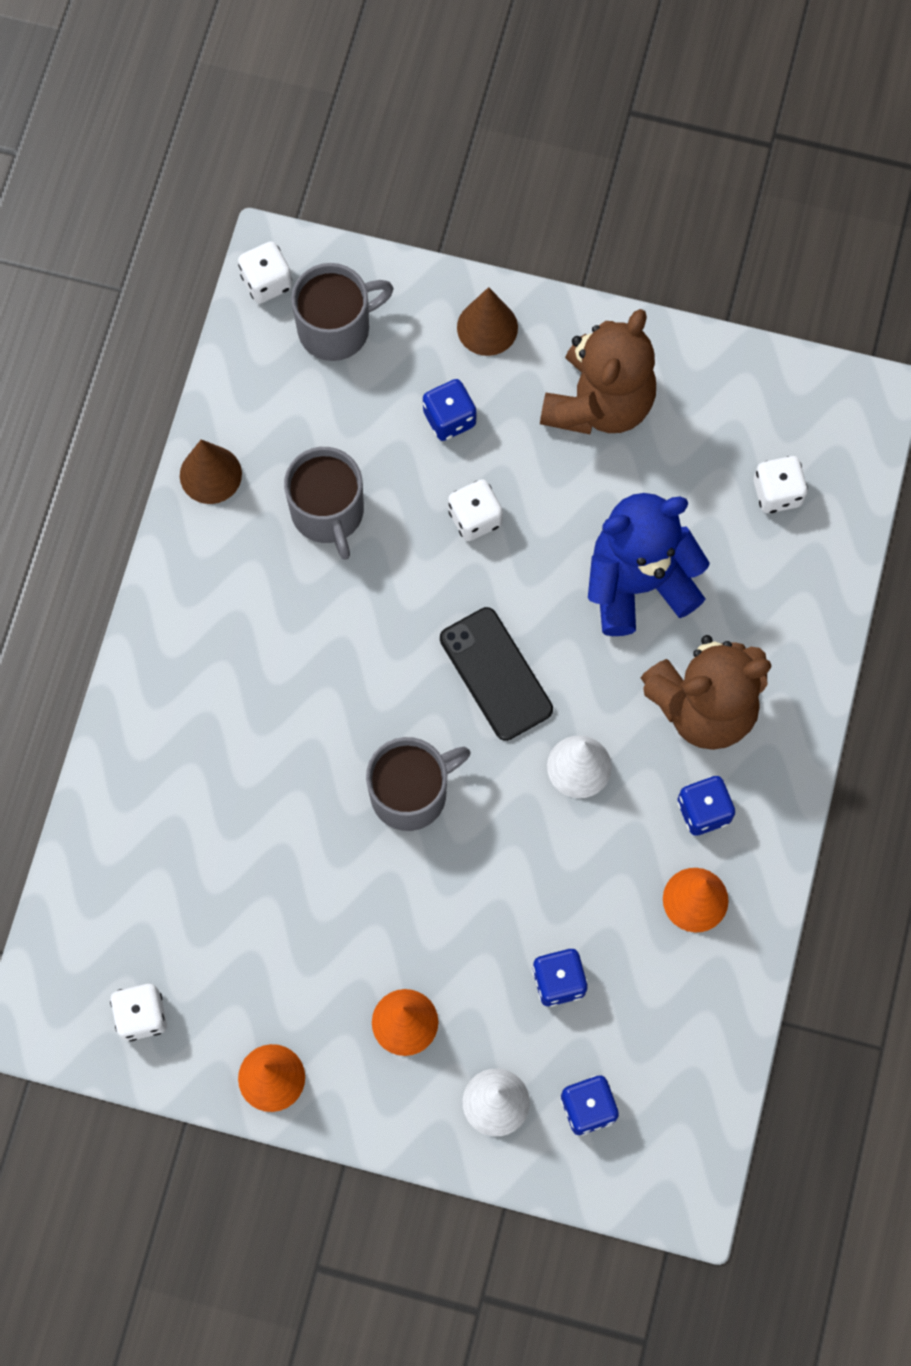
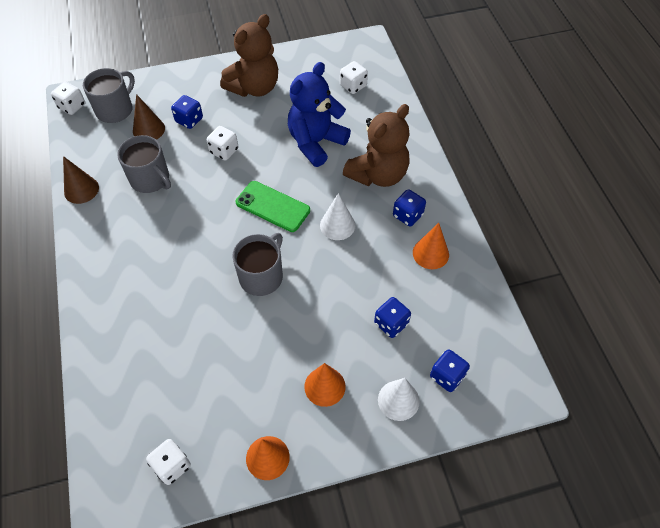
camera: 30 degrees left, 15 degrees down
(487, 327) = (187, 82): brown cone -> brown cone (148, 129)
(496, 674) = (272, 206): black phone -> green phone
(599, 403) = (254, 87): brown teddy bear -> brown teddy bear turned 45 degrees clockwise

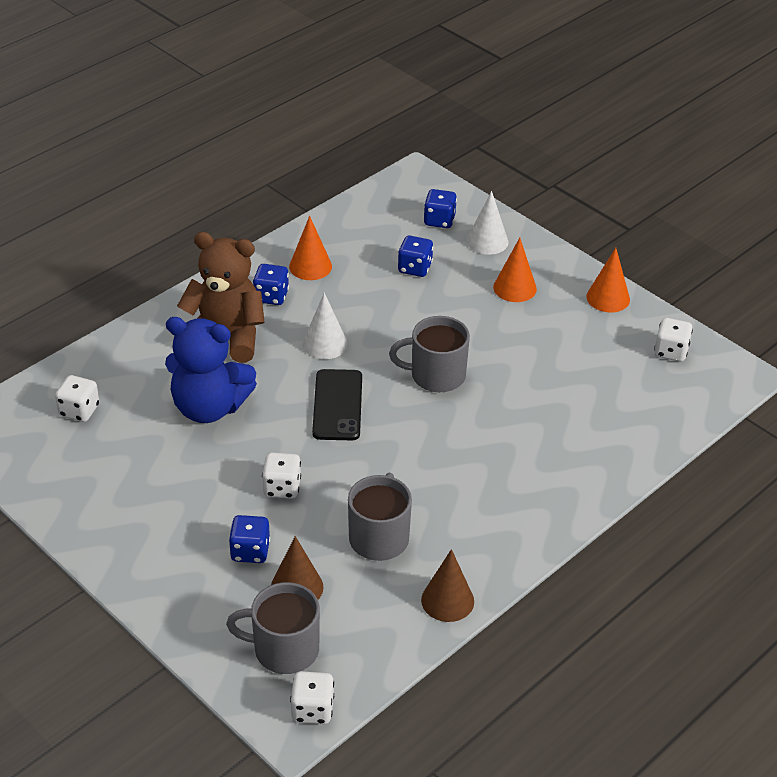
camera: 120 degrees left, 15 degrees down
(254, 87) = (141, 510): brown teddy bear -> none
(272, 206) = (337, 405): green phone -> black phone

